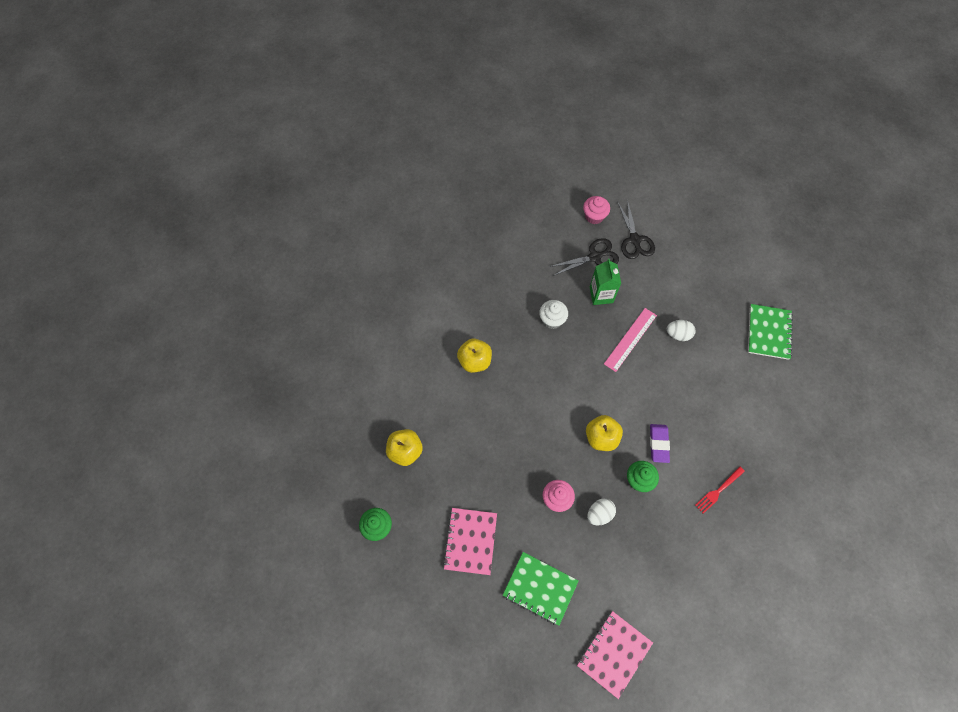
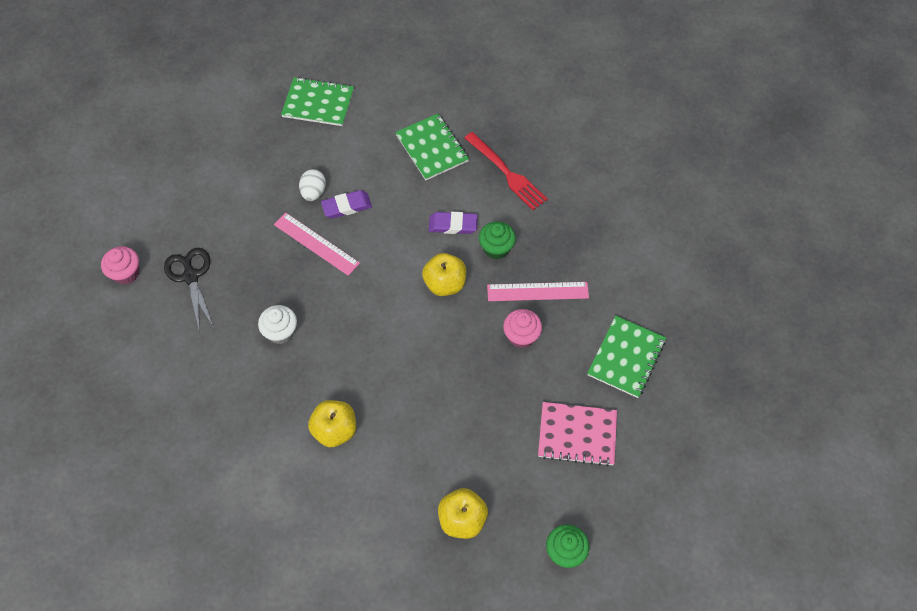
camera: 90 degrees left, 5 degrees down
(599, 514) = (537, 291): white egg -> pink ruler
(601, 295) = (249, 272): green carton -> none
(614, 653) = (687, 286): pink notebook -> none
(634, 240) = (171, 228): black scissors -> none
(667, 360) = (347, 206): none -> purple eraser
(718, 491) = (507, 173): red fork -> red fork, size x1.55
(736, 426) = (432, 148): none -> green notebook

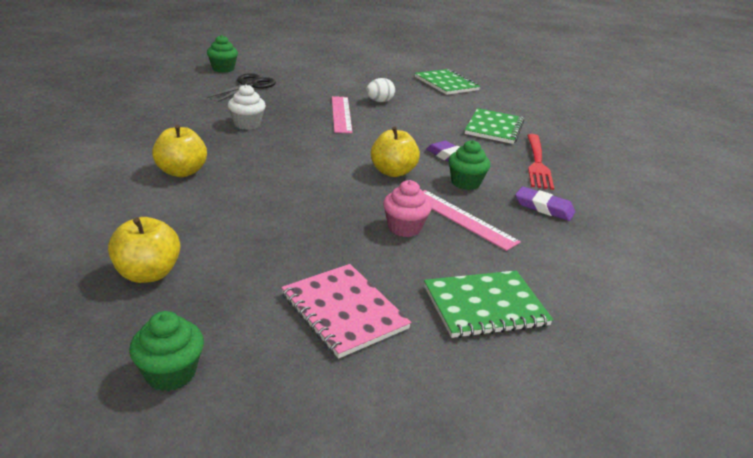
camera: 45 degrees right, 30 degrees down
(126, 273) = (223, 69): pink cupcake -> green cupcake
(347, 206) = (389, 114): purple eraser -> purple eraser (544, 207)

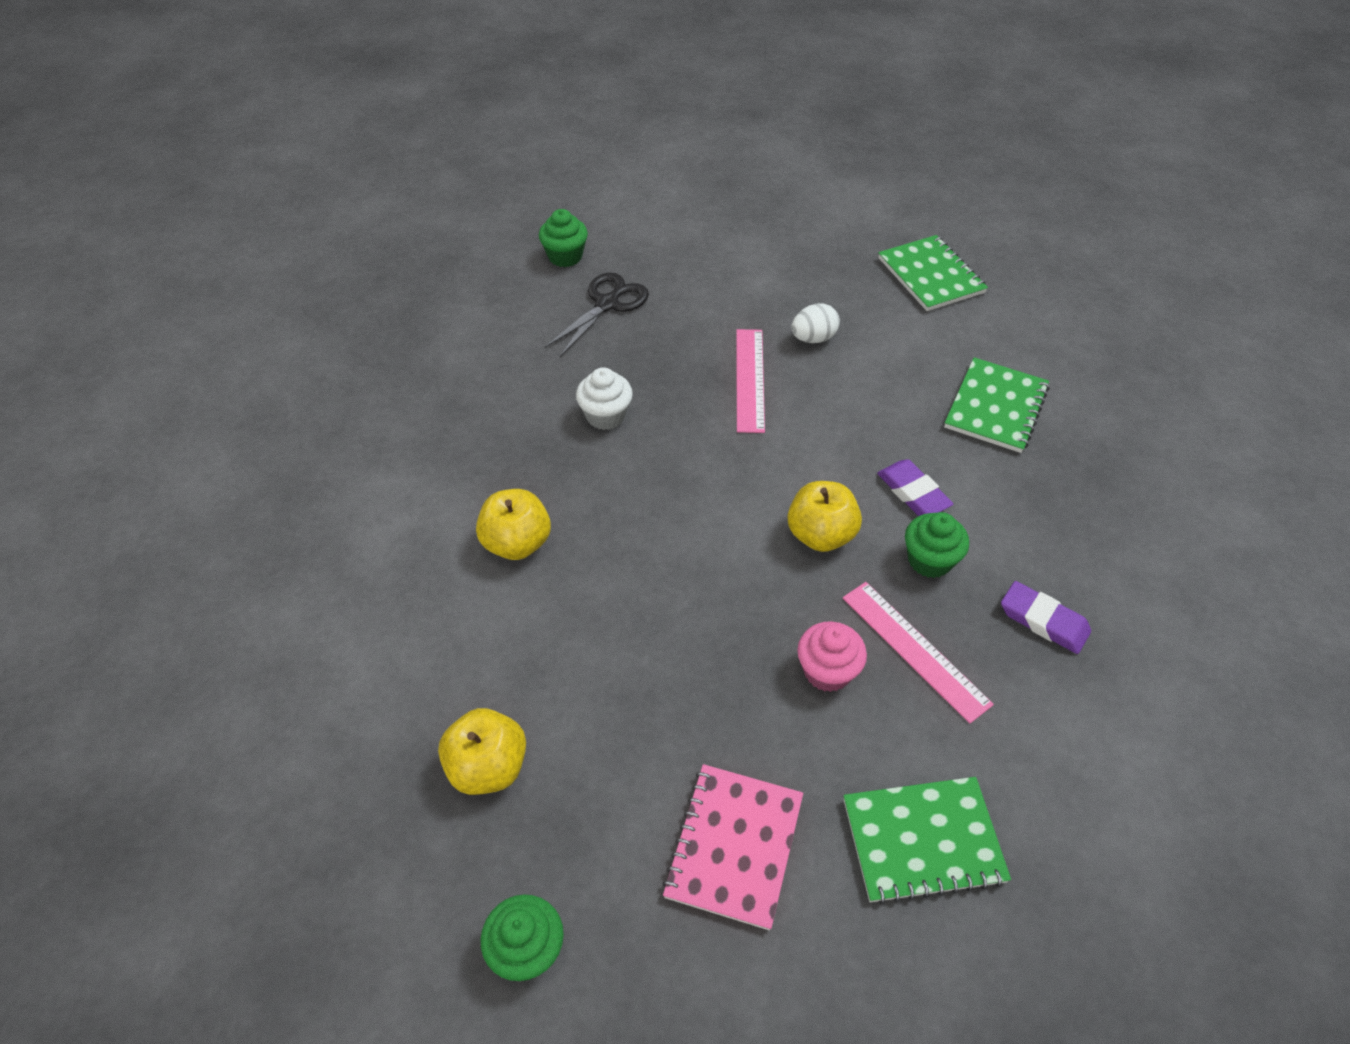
camera: 10 degrees right, 20 degrees up
(344, 311) = (734, 846): pink notebook -> pink notebook turned 45 degrees clockwise
(537, 163) = (1053, 504): red fork -> none

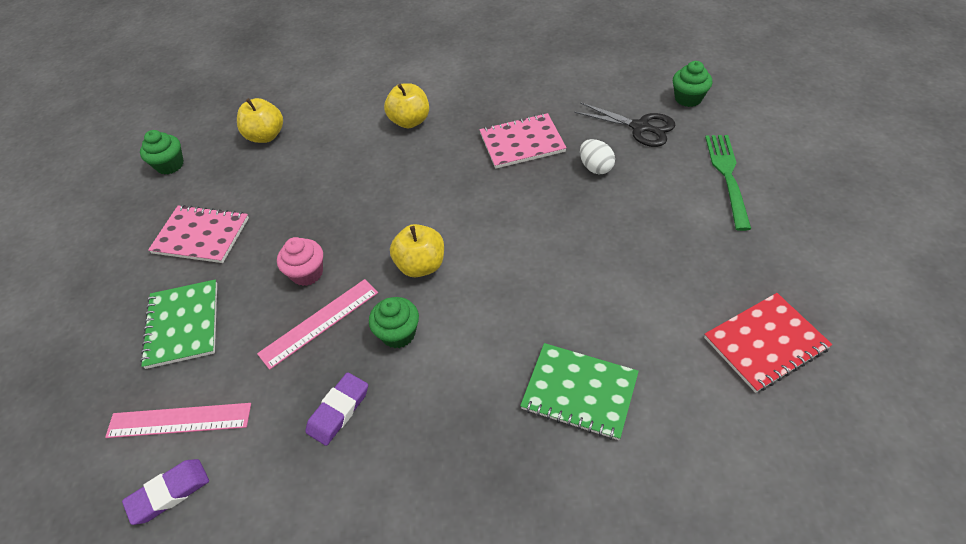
camera: 90 degrees right, 0 degrees up
(605, 416) = (522, 143): white cupcake -> pink notebook
(708, 254) = (727, 176): none -> green fork
(750, 379) = (576, 215): pink ruler -> pink ruler (179, 420)
(813, 338) = (637, 252): white egg -> white egg (595, 167)
(913, 492) = (466, 323): purple eraser -> purple eraser (169, 493)
(931, 275) = (765, 343): green notebook -> red notebook

